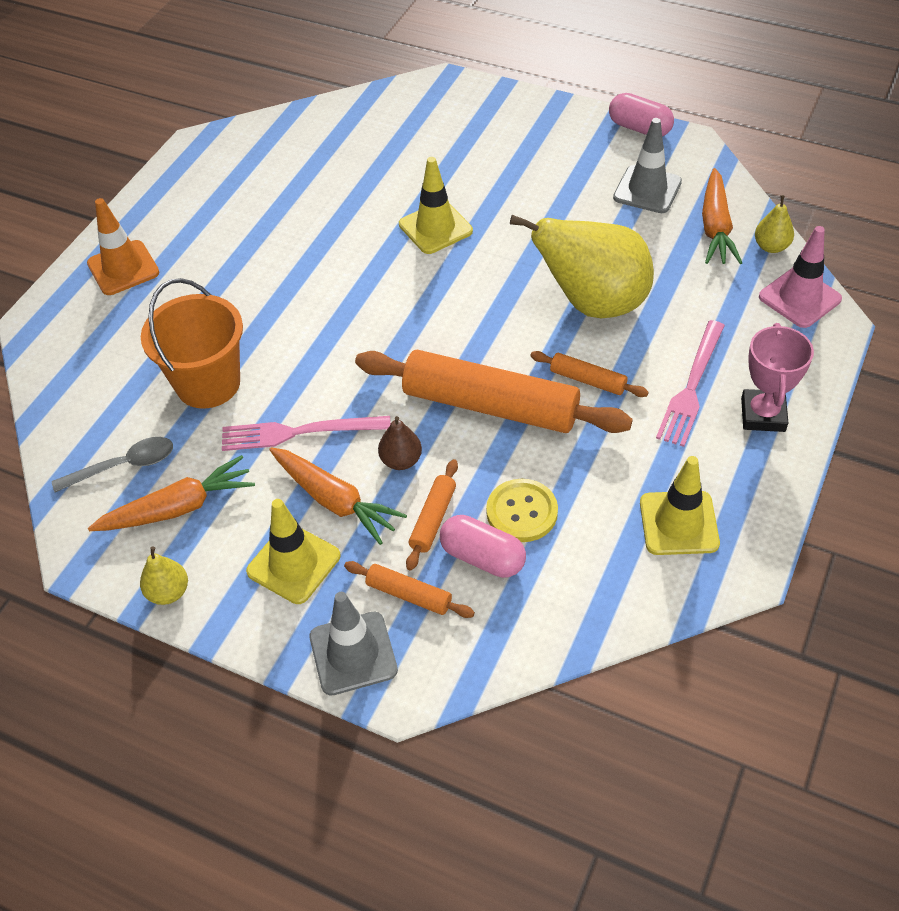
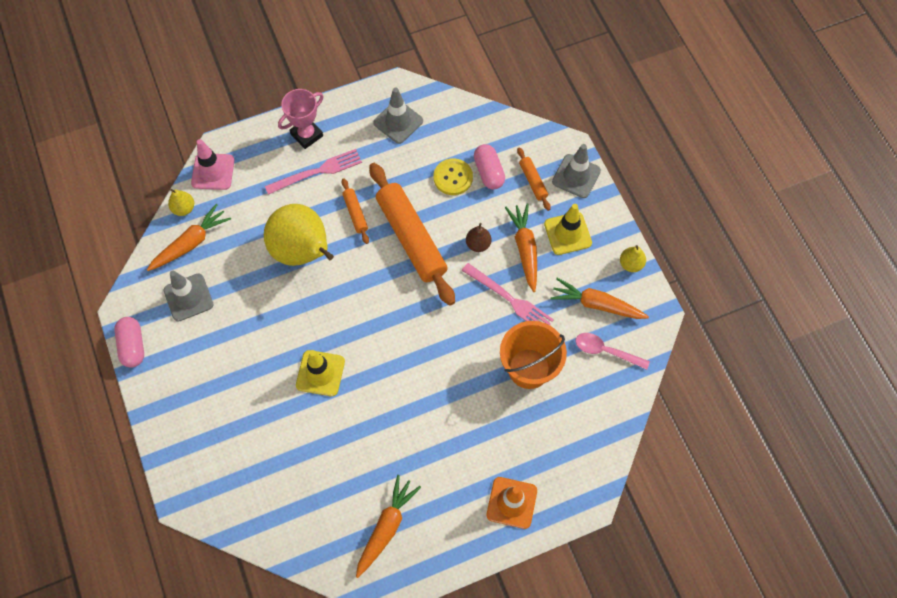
camera: 140 degrees left, 15 degrees up
(124, 466) = (606, 351): grey spoon -> pink spoon
(236, 177) = (386, 527): none -> orange carrot
(433, 519) = (492, 205): orange rolling pin -> none
(679, 523) = (398, 122): yellow traffic cone -> grey traffic cone

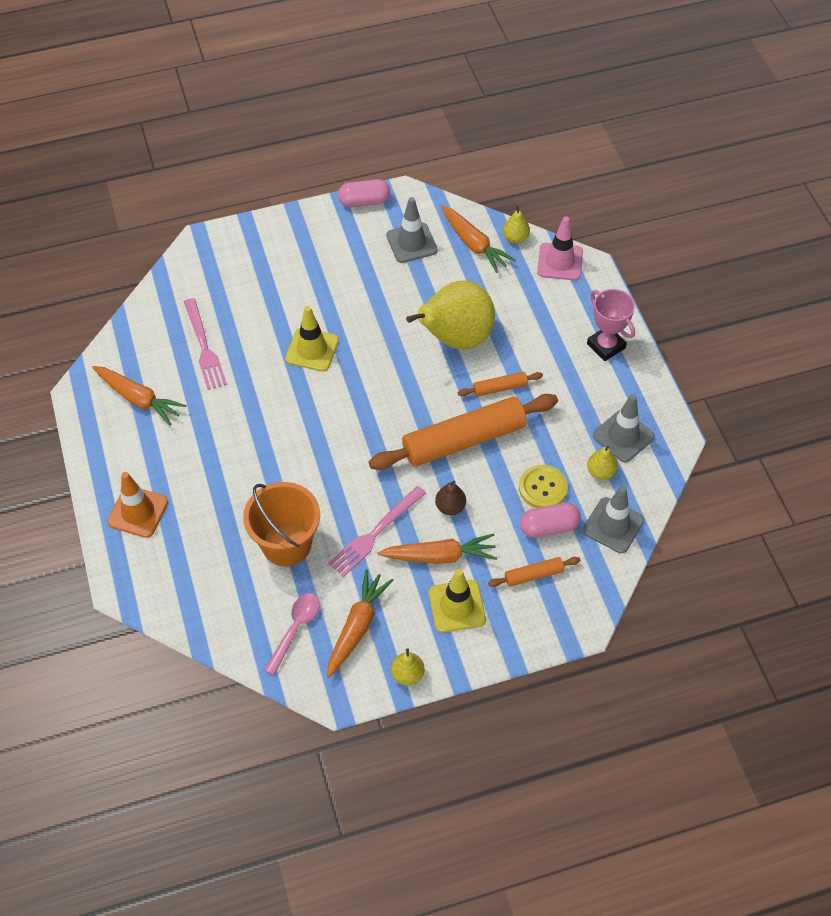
camera: 95 degrees right, 10 degrees down
(317, 172) = (556, 354): pink fork -> pink fork (204, 347)
(434, 137) = (600, 472): none -> yellow pear
(576, 176) = (539, 626): grey traffic cone -> grey traffic cone (613, 525)

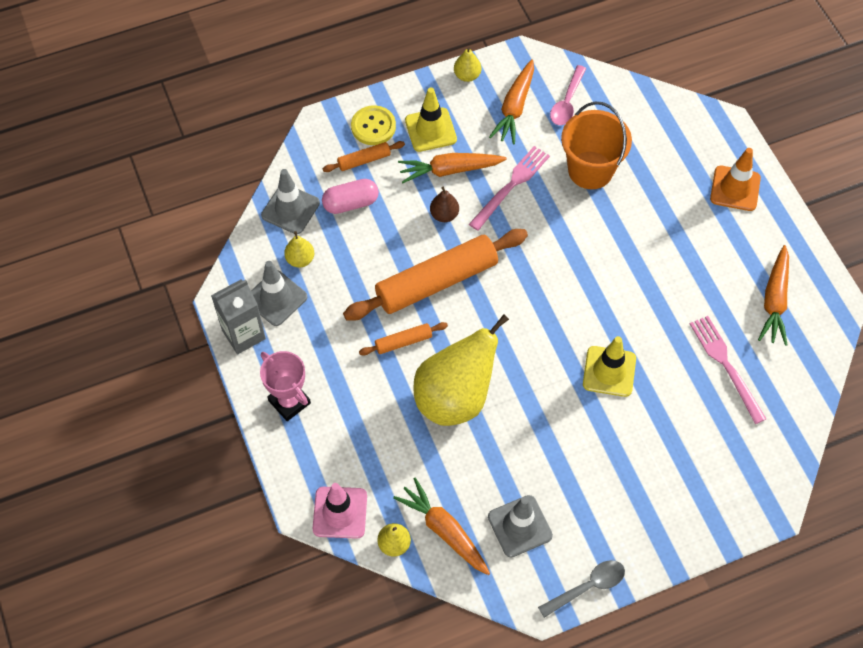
camera: 175 degrees right, 5 degrees up
(138, 399) = (774, 301): orange carrot -> orange carrot turned 105 degrees counterclockwise
(364, 202) = (587, 587): pink capsule -> grey spoon
(543, 488) = (357, 239): yellow button -> yellow button (373, 126)
(652, 405) = (243, 334): none -> grey carton

